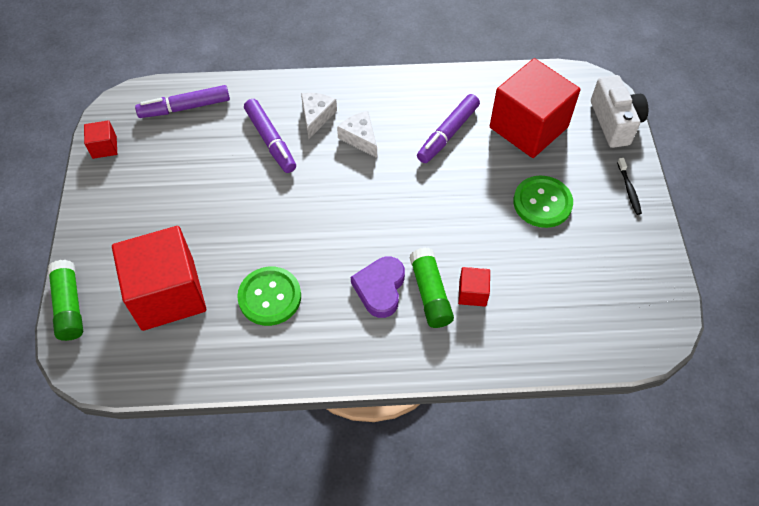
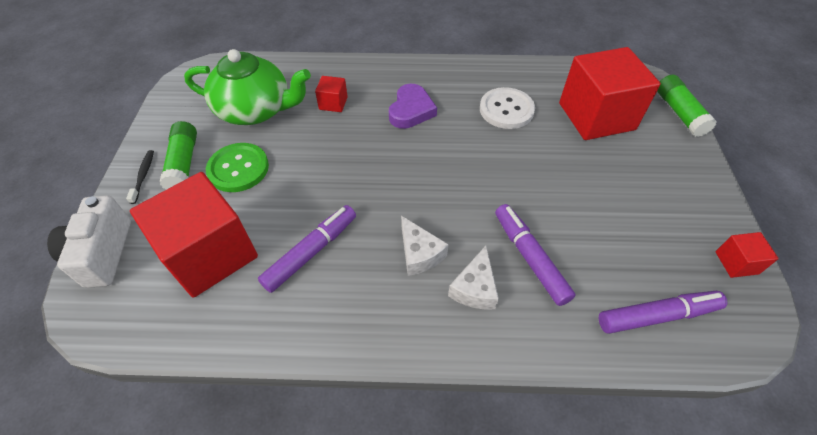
camera: 175 degrees left, 5 degrees down
(270, 297) = (506, 110): green button -> white button
(430, 293) = (369, 105): green glue stick -> green glue stick (184, 163)
(558, 277) = (256, 110): none -> green teapot

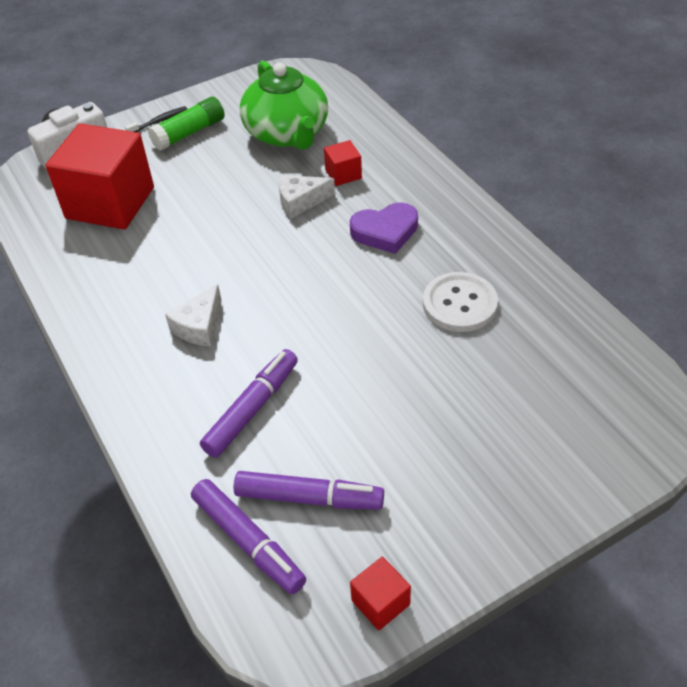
camera: 60 degrees right, 5 degrees down
(238, 169) = (208, 165): green button -> none
(311, 252) = (152, 257): purple marker -> purple marker (309, 498)
(475, 288) = (187, 382): white cheese -> white cheese (300, 201)
(596, 116) = (527, 389): red cube -> none
(679, 113) = (621, 473): green glue stick -> none

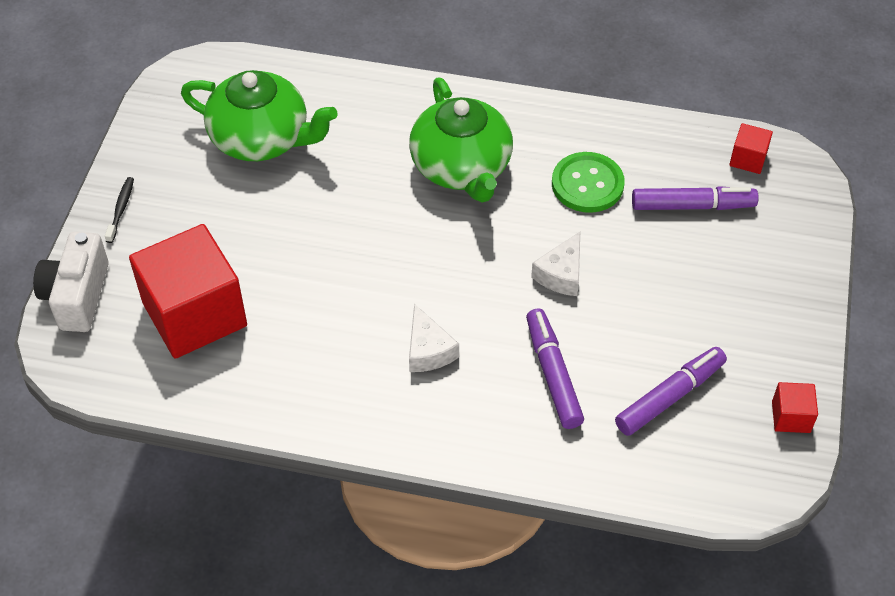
camera: 50 degrees left, 5 degrees up
(189, 133) = (169, 200): green glue stick -> none
(248, 542) = (672, 456): purple marker -> purple marker (693, 206)
(300, 201) = (361, 191): white cheese -> white cheese (561, 274)
(343, 174) = (362, 142): red cube -> red cube (748, 159)
(385, 231) = (462, 167): purple heart -> green teapot
(459, 304) = (587, 184): white button -> green button

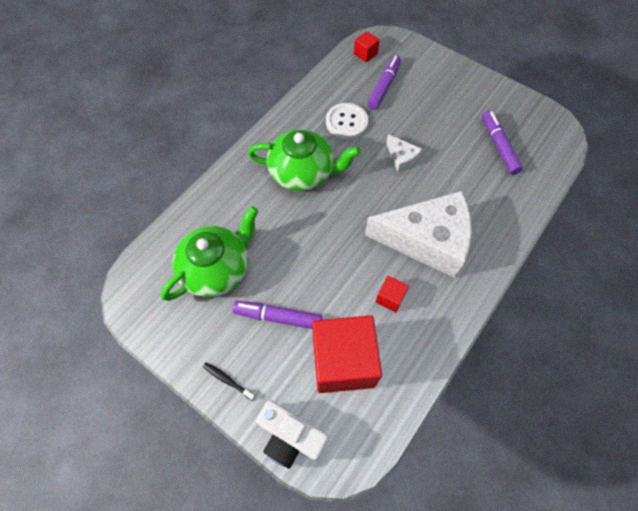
camera: 65 degrees left, 10 degrees up
(428, 350) = (426, 240): white cheese -> white cheese, size x2.37
(553, 374) = (466, 188): purple marker -> purple marker (278, 317)
(587, 184) = (346, 122): green button -> white button
(791, 417) = (527, 106): red cube -> red cube (390, 298)

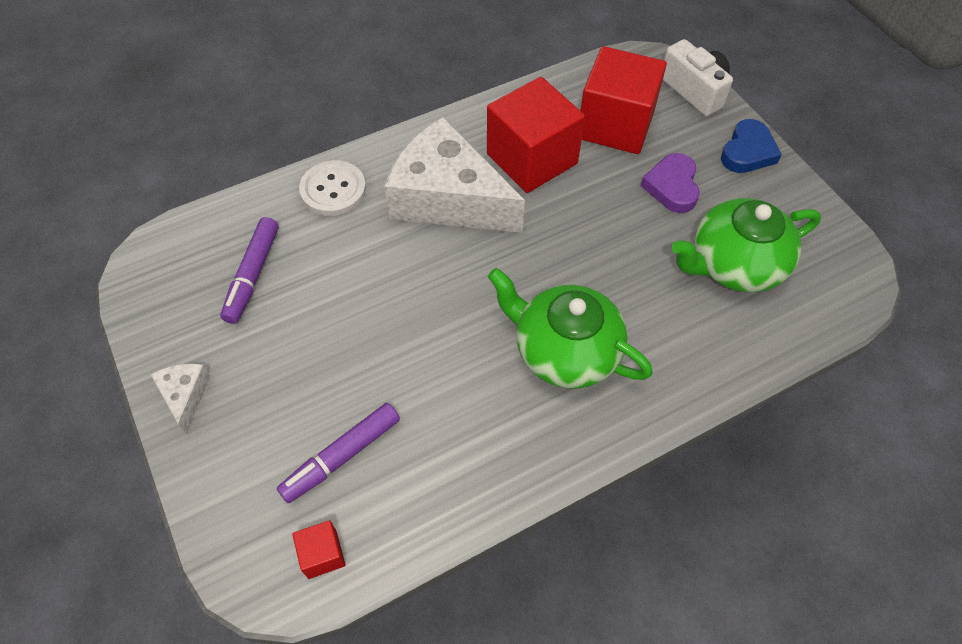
camera: 155 degrees left, 5 degrees down
(228, 380) = (747, 151): black toothbrush -> blue heart
(278, 317) = (672, 186): purple marker -> purple heart
(346, 122) = (450, 411): white button -> white button (333, 190)
(390, 298) = (532, 159): red cube -> red cube, size x2.34
(401, 158) = (404, 314): white cheese -> white cheese (185, 395)

